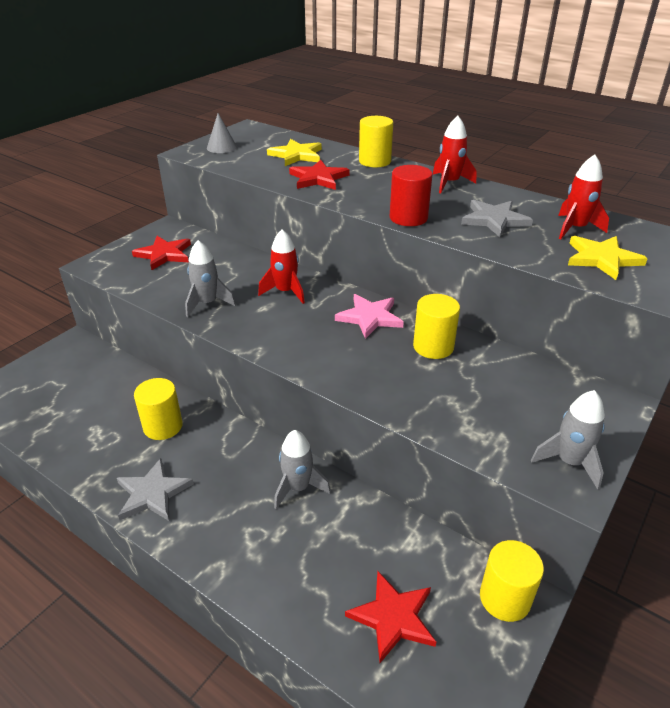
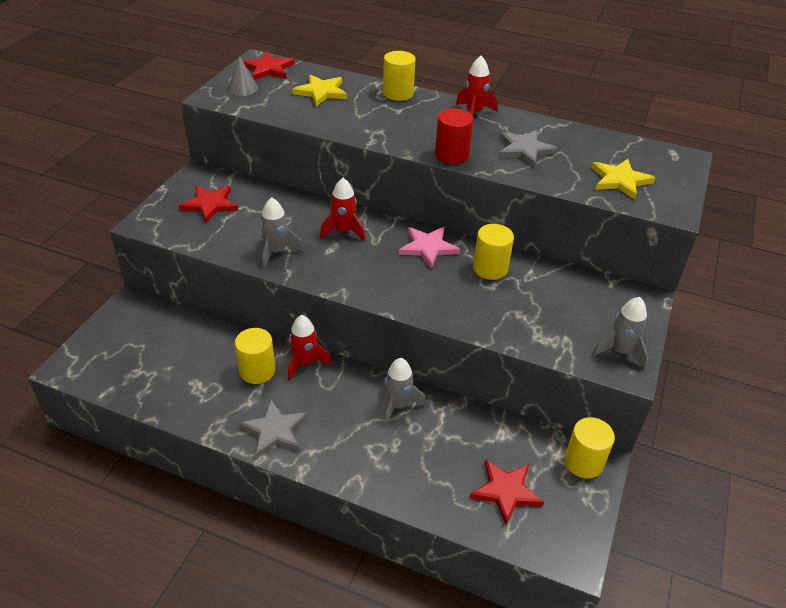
camera: 15 degrees left, 5 degrees up
(318, 178) = (354, 118): red star -> red star (268, 69)
(575, 229) = (592, 152): red rocket -> red rocket (305, 363)

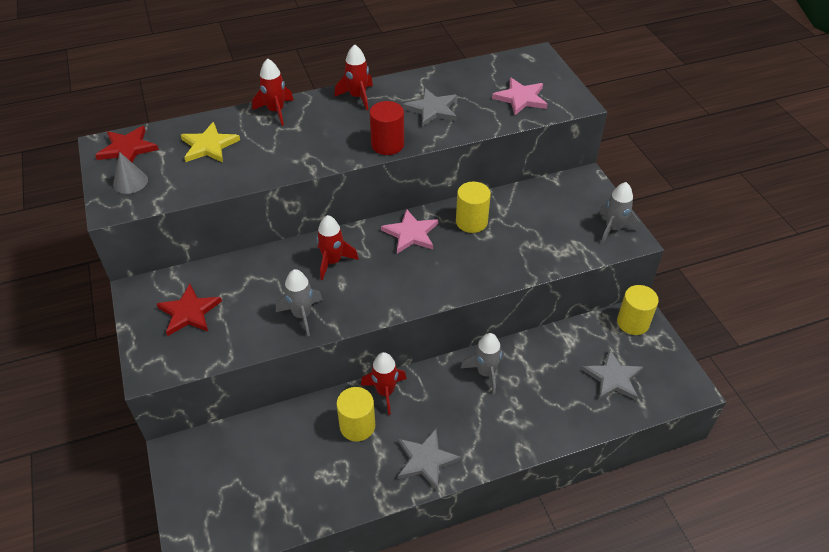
camera: 40 degrees left, 5 degrees up
(398, 93) = (276, 111): yellow cylinder -> red rocket
(506, 491) = (613, 378): red star -> grey star
(620, 180) = (520, 98): yellow star -> pink star

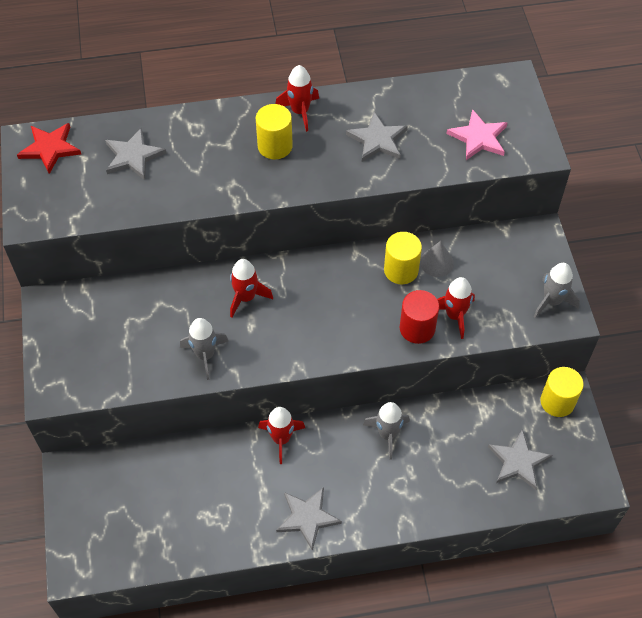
camera: 10 degrees right, 10 degrees up
(130, 182) = (49, 191): grey cone -> grey cone (436, 262)
(189, 312) = (95, 335): red star -> none
(209, 146) = (133, 156): yellow star -> grey star
(276, 111) = (209, 119): red rocket -> red rocket (454, 315)
(357, 426) = (247, 471): yellow cylinder -> yellow cylinder (275, 146)
(387, 144) = (320, 181): red cylinder -> red cylinder (417, 328)
(411, 233) = (333, 275): pink star -> none

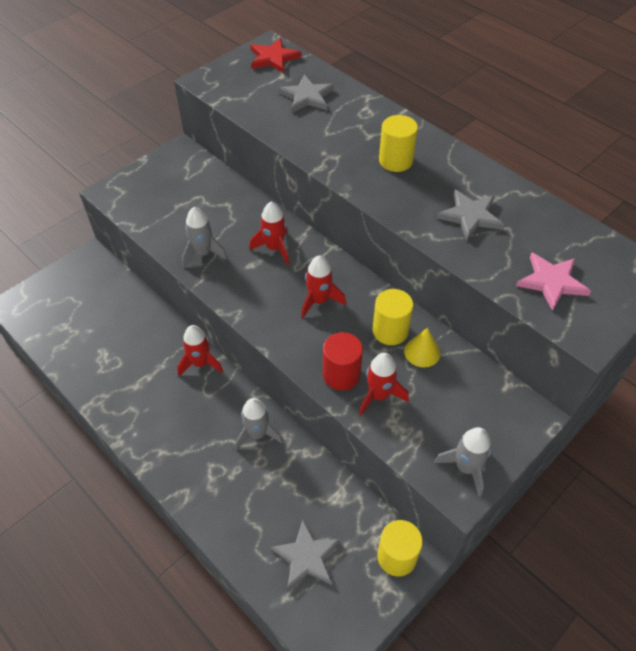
camera: 55 degrees right, 5 degrees down
(300, 112) = (445, 157): red rocket -> red rocket (319, 301)
(307, 518) = (142, 421): grey star -> none
(436, 262) = (422, 352): grey cone -> yellow cone

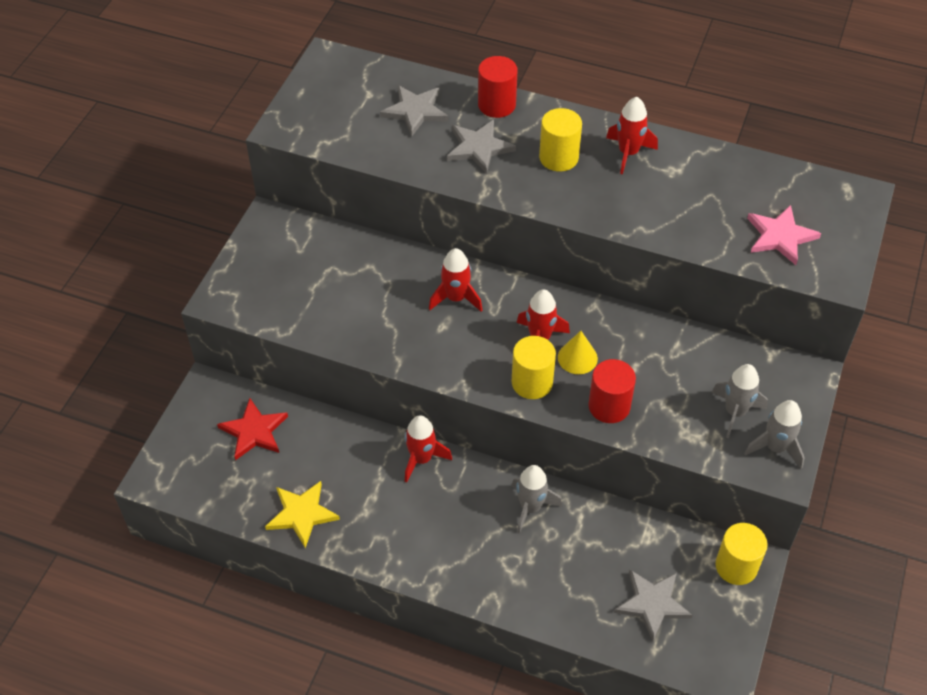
camera: 25 degrees left, 0 degrees up
(91, 369) = (302, 514): none -> yellow star
(203, 253) = (381, 333): grey rocket -> grey rocket (735, 412)
(273, 58) = (344, 73): red star -> red star (254, 431)
(372, 109) = (496, 105): none -> red cylinder
(379, 395) = (658, 412): red rocket -> red rocket (628, 153)
(390, 331) = (630, 343): yellow cylinder -> yellow cylinder (532, 382)
(422, 352) = (673, 352): yellow cone -> yellow cone (577, 358)
(470, 216) = (668, 194): grey star -> grey star (478, 148)

